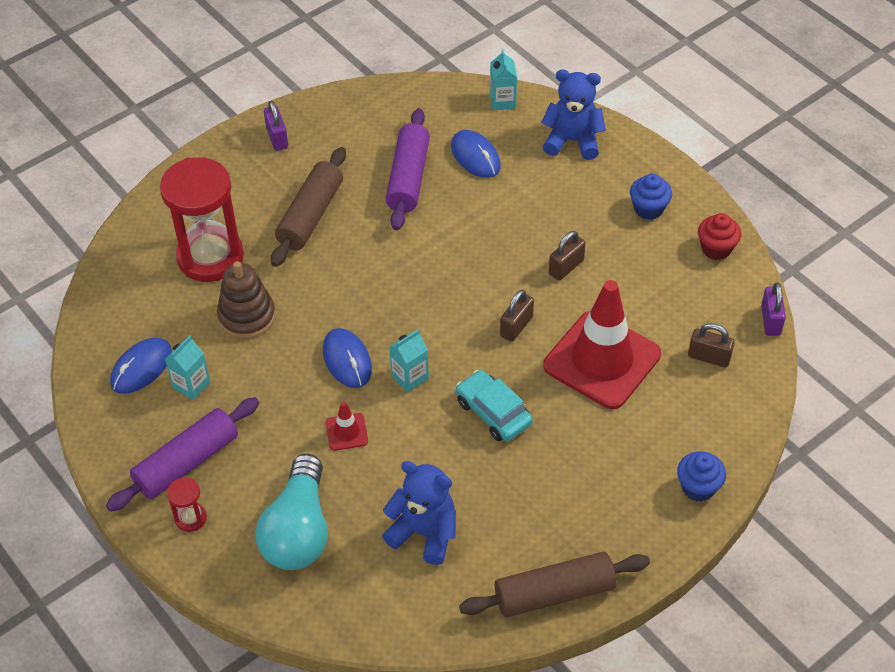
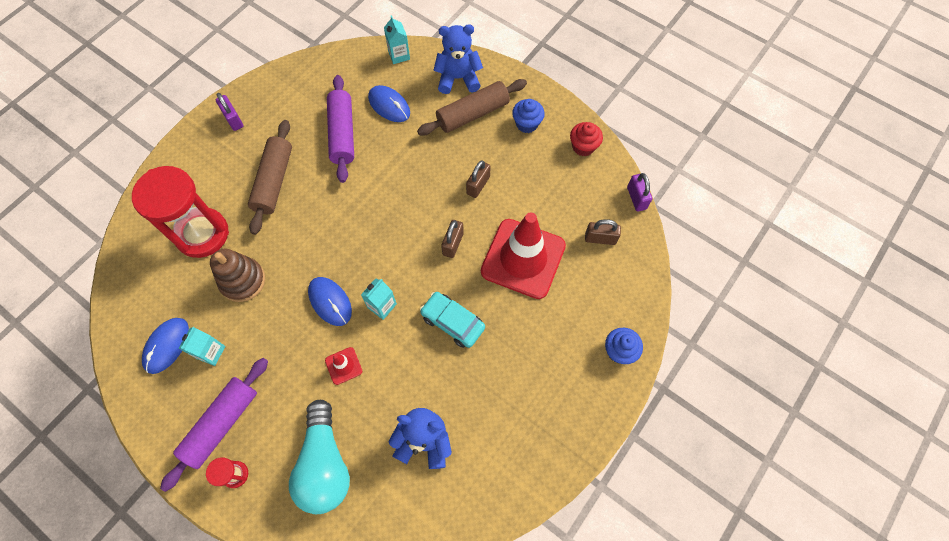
camera: 15 degrees left, 15 degrees up
(554, 593) = (535, 470): brown rolling pin -> brown rolling pin (473, 114)

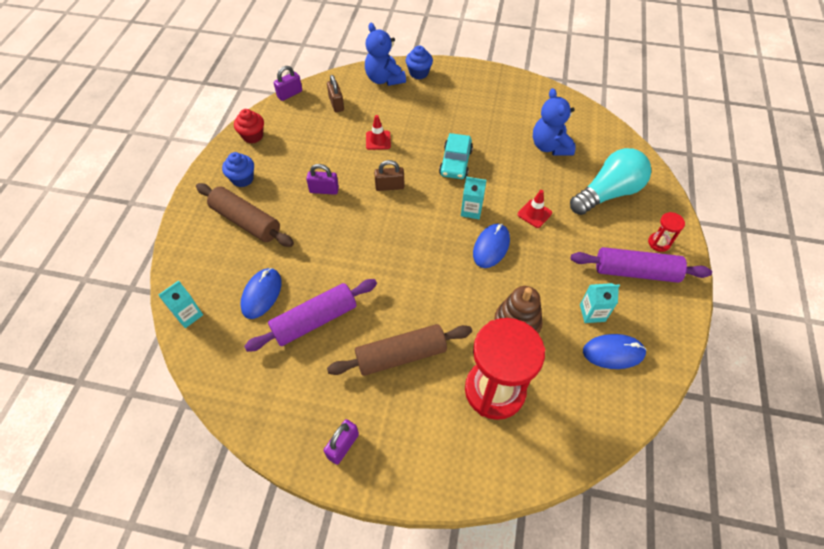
camera: 115 degrees left, 10 degrees down
(458, 78) = (205, 249): blue teddy bear -> blue teddy bear (384, 79)
(478, 185) = (324, 190): brown padlock -> purple padlock
(523, 258) = (378, 140): red traffic cone -> red traffic cone, size x0.41

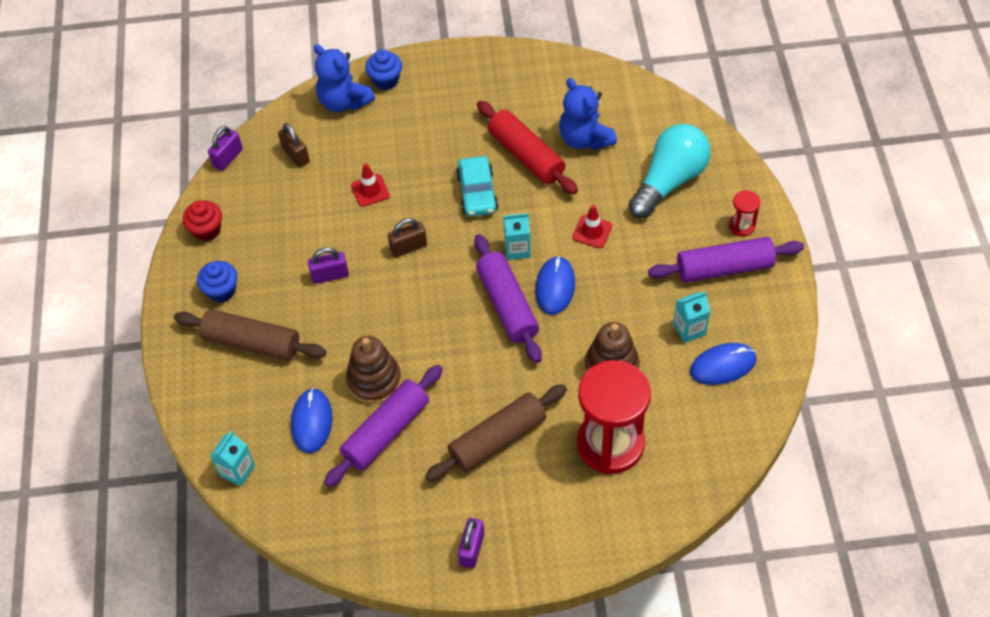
camera: 15 degrees left, 0 degrees up
(323, 277) = (374, 380): none -> brown stacking toy
(448, 249) = (507, 305): none -> purple rolling pin
(502, 146) = (526, 155): none -> red rolling pin

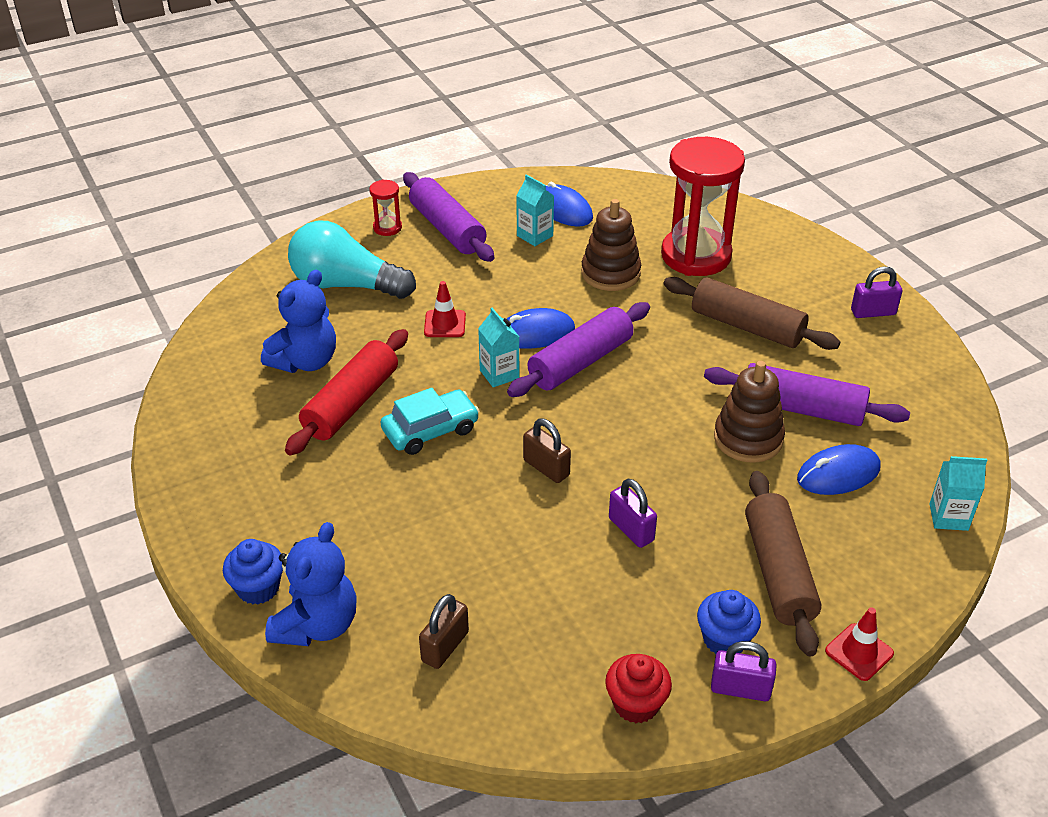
camera: 115 degrees left, 15 degrees down
(228, 158) = (487, 737): purple padlock -> purple padlock (740, 689)
(370, 190) = (473, 536): red traffic cone -> red traffic cone (859, 652)

